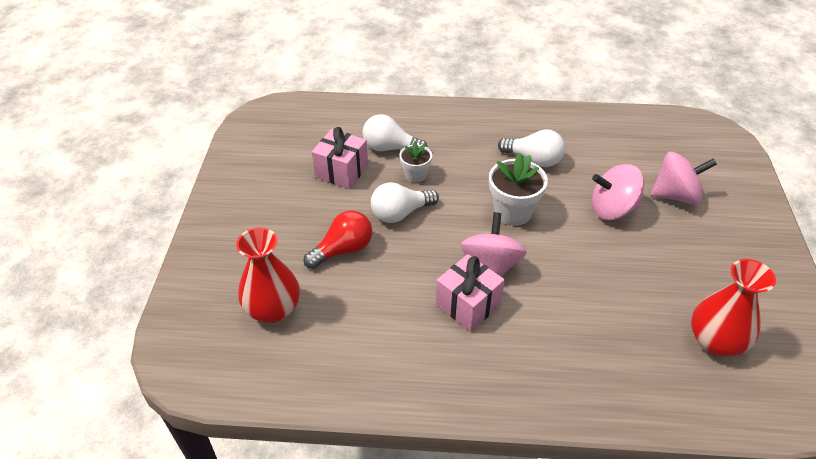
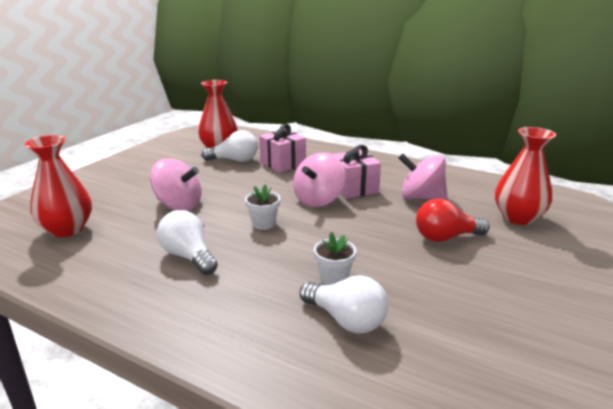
camera: 155 degrees left, 20 degrees down
(341, 171) = (427, 309): pink gift -> pink gift (283, 163)
(400, 213) = (374, 249): white light bulb -> white light bulb (234, 160)
(513, 212) = (263, 224): white flower pot -> white flower pot, size x0.60
(656, 152) = (67, 229): none -> red vase
(676, 195) = (115, 200): pink spinning top -> pink spinning top (421, 197)

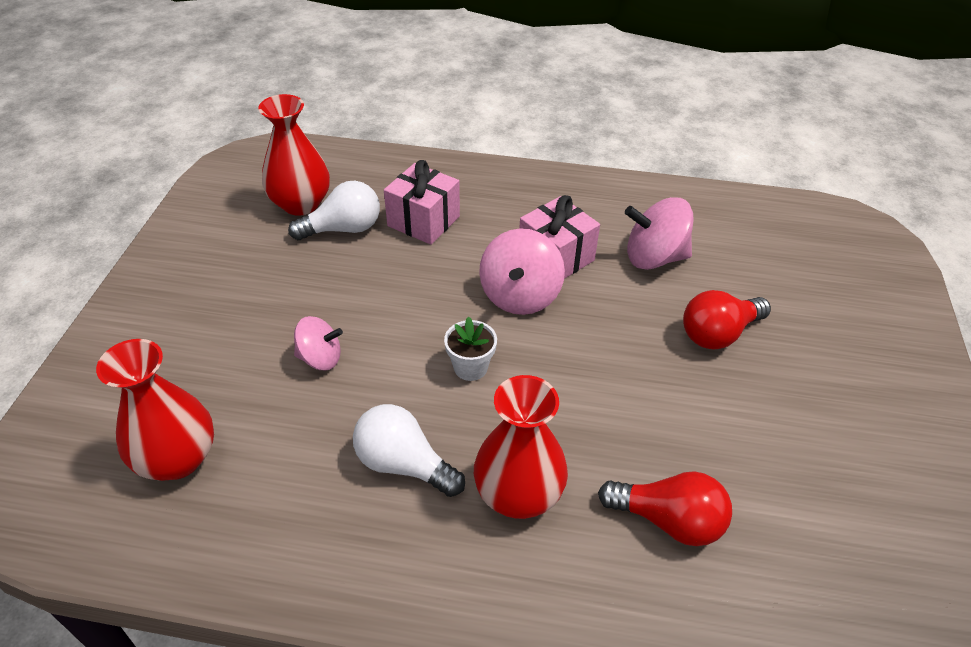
camera: 20 degrees left, 20 degrees up
(179, 205) = (320, 358): pink spinning top -> pink spinning top, size x0.63
(334, 278) = (619, 451): white flower pot -> none
(346, 320) = (668, 520): white light bulb -> red light bulb
(518, 217) = (787, 271): red vase -> red vase (518, 494)

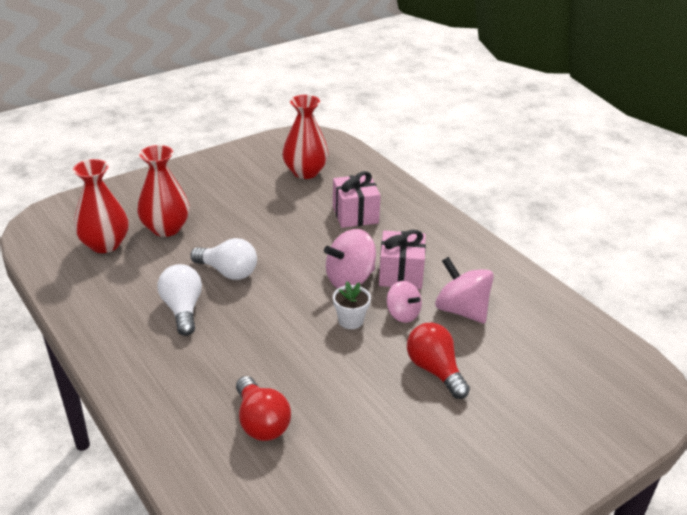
camera: 45 degrees right, 10 degrees down
(320, 358) = (213, 244): pink spinning top -> pink spinning top (403, 314)
(343, 229) = (308, 195): white light bulb -> white light bulb (228, 272)
(470, 367) = (273, 293): white flower pot -> white flower pot (350, 321)
(518, 494) = (211, 357): red vase -> red vase (166, 228)
(718, 334) = (435, 370): red light bulb -> red light bulb turned 45 degrees clockwise

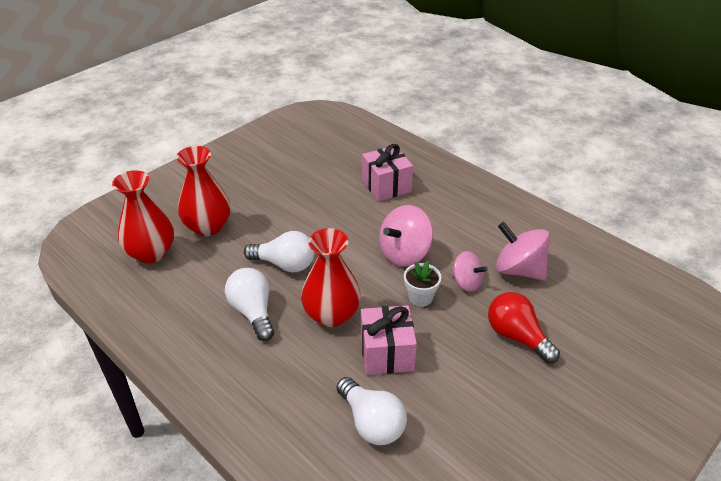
camera: 10 degrees left, 5 degrees up
(261, 422) = (371, 422): red light bulb -> white light bulb
(305, 172) = (324, 148): red vase -> red vase (331, 314)
(401, 274) = (450, 241): pink gift -> pink gift (387, 353)

